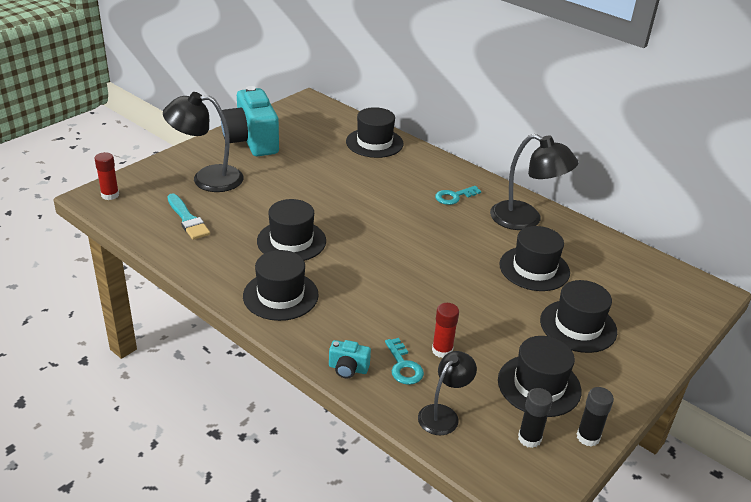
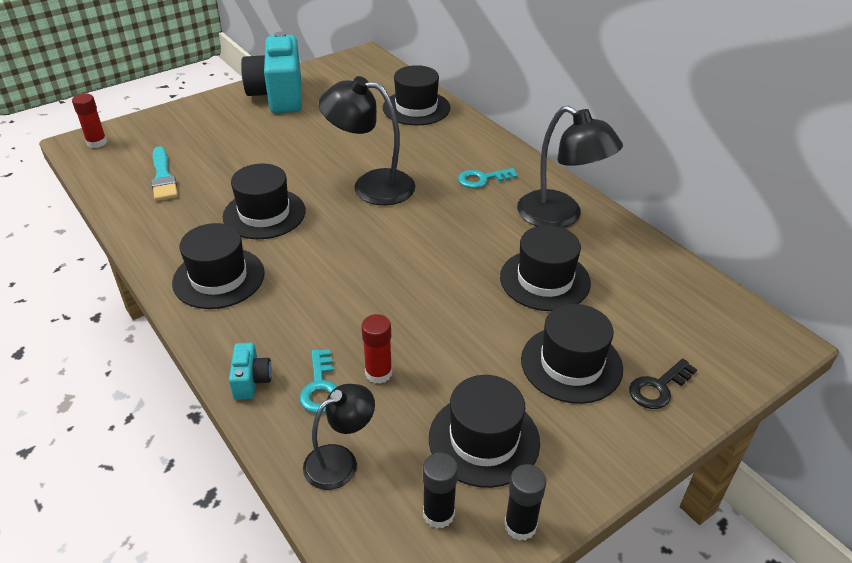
camera: 15 degrees right, 5 degrees up
(207, 178) = (208, 133): black lamp -> black lamp (371, 186)
(348, 369) = (251, 381): turquoise camera -> turquoise camera turned 120 degrees counterclockwise
(643, 334) = (658, 388): none -> black key

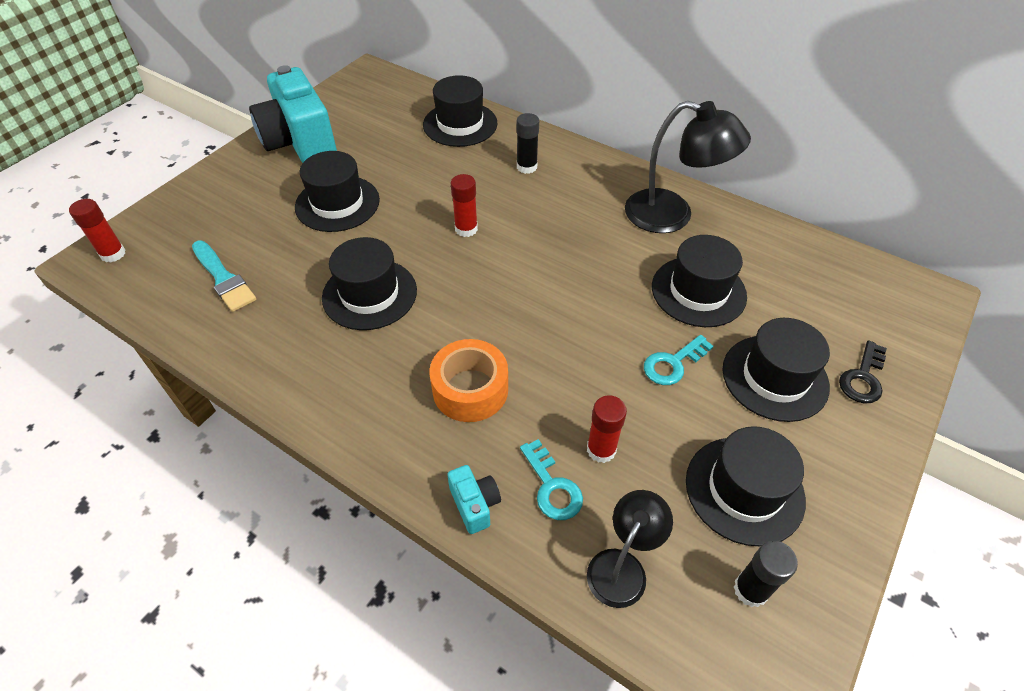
camera: 20 degrees left, 10 degrees up
(219, 278) = (364, 389): black hat -> black hat (337, 203)
(300, 300) = (470, 389): none -> orange tape
(371, 186) = (466, 229): black lamp -> red glue stick
(482, 179) = (574, 192): turquoise key -> turquoise key (673, 363)
(520, 525) = (830, 573): black glue stick -> black glue stick (526, 167)

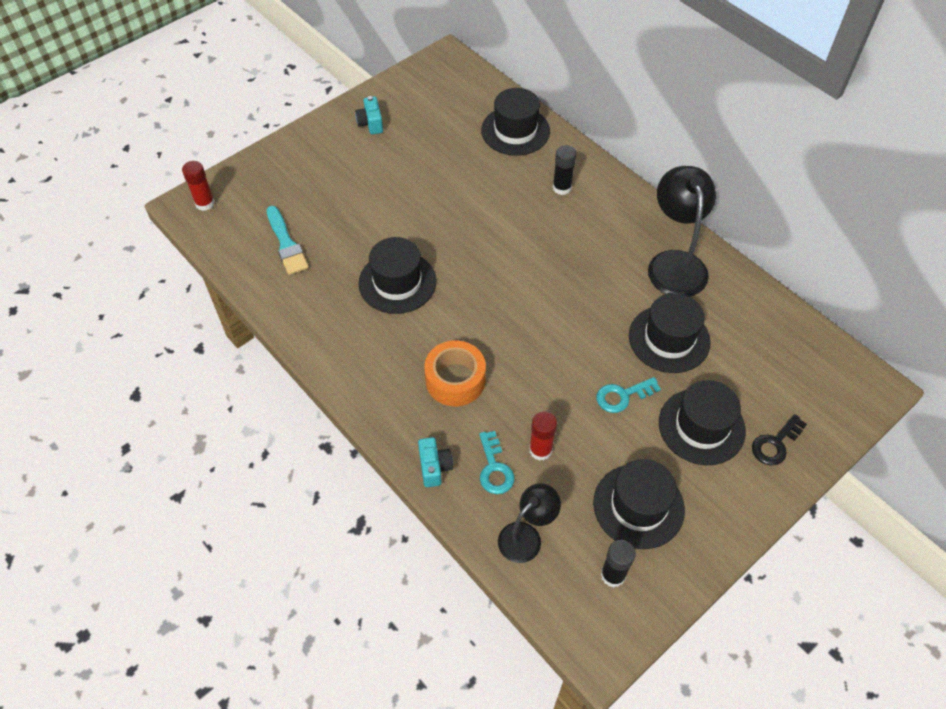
camera: 15 degrees right, 5 degrees up
(300, 142) = (371, 124): turquoise camera -> turquoise camera, size x0.42
(337, 203) = (389, 192): black hat -> none
(466, 229) = (491, 239): red glue stick -> none
(672, 216) = (674, 263): black lamp -> black lamp turned 135 degrees counterclockwise

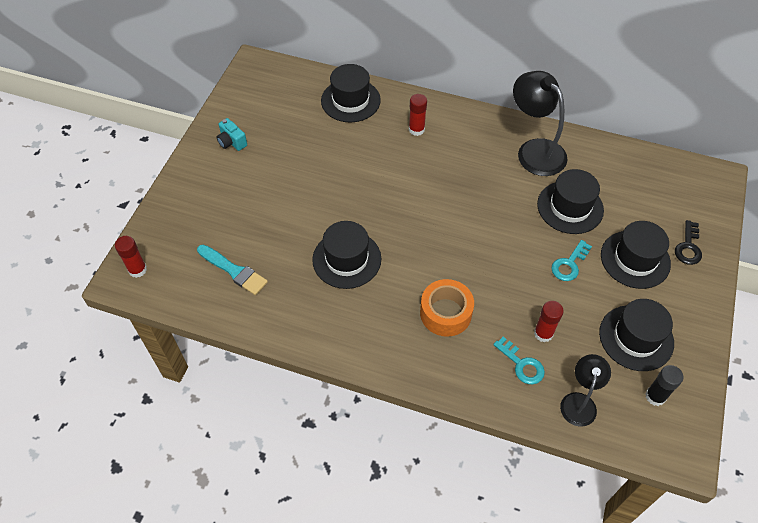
camera: 30 degrees left, 0 degrees up
(434, 467) = (479, 387): turquoise camera -> none
(562, 188) = (416, 129): black glue stick -> red glue stick

